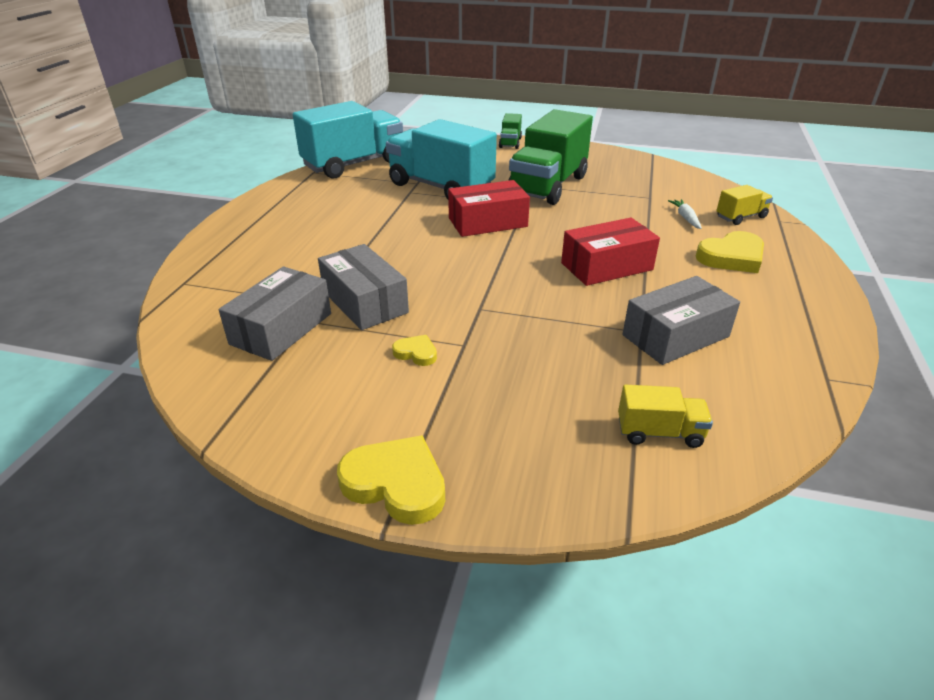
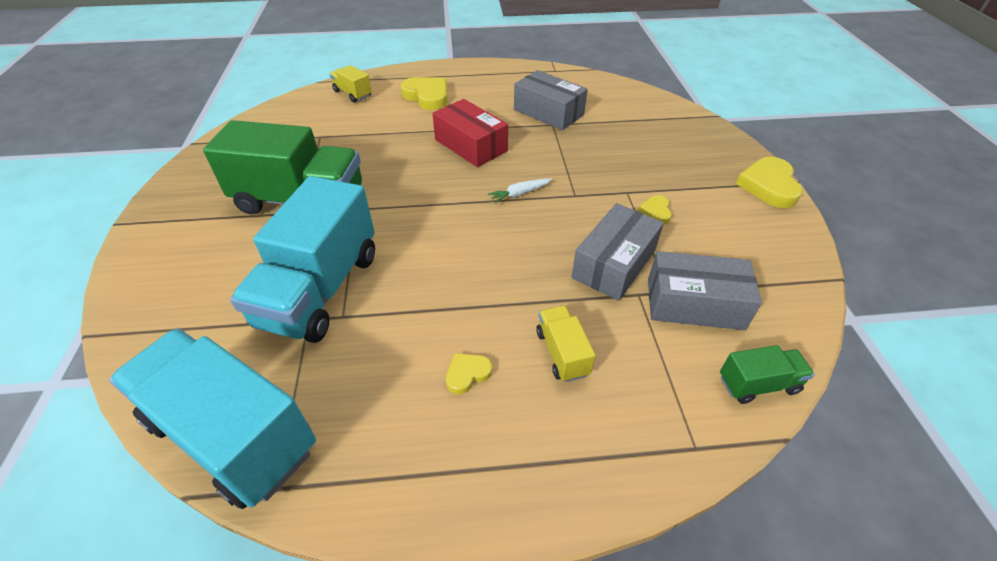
camera: 110 degrees left, 10 degrees up
(324, 222) = (467, 374): none -> yellow heart
(487, 222) = (413, 225): red box -> none
(510, 143) = (135, 261): green truck -> green truck (758, 384)
(659, 432) = (644, 112): yellow truck -> yellow truck (562, 353)
(685, 218) = (362, 117): white carrot -> white carrot (519, 194)

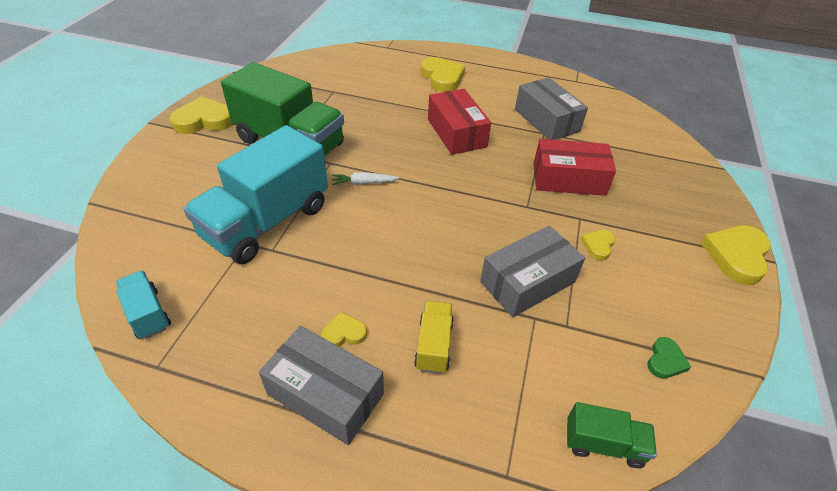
camera: 20 degrees right, 0 degrees up
(184, 204) = (204, 120): none -> yellow heart
(232, 434) = (148, 314): turquoise truck -> turquoise truck, size x0.45
(352, 94) = (379, 60): yellow truck -> none
(519, 194) = (476, 190): white carrot -> white carrot (363, 183)
(597, 160) = (568, 179): none -> red box
(694, 303) = (585, 345): grey box -> grey box (325, 394)
(765, 293) = (665, 361): none -> green heart

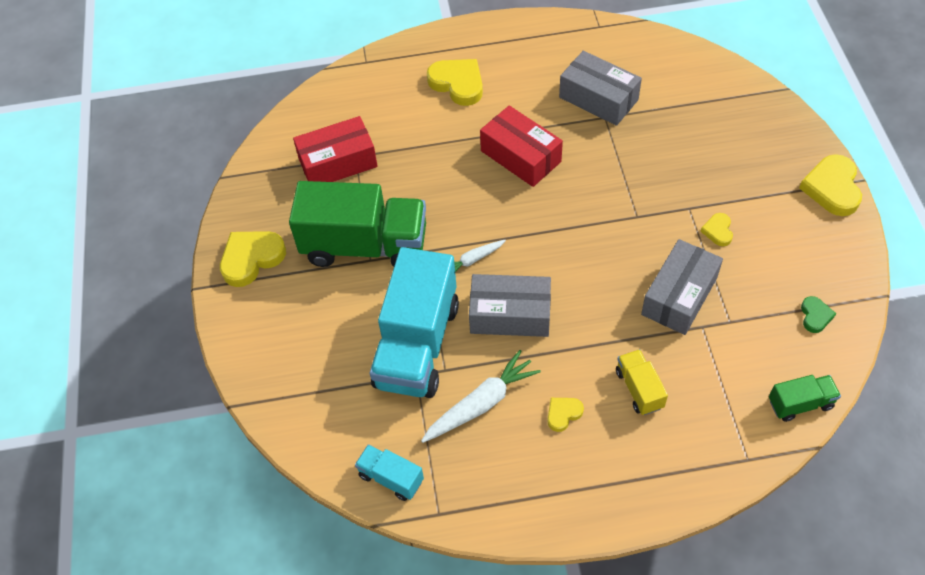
camera: 20 degrees left, 10 degrees up
(279, 289) = (481, 403): none -> white carrot
(325, 394) = (585, 468): grey box -> grey box (510, 314)
(568, 179) = (657, 167): red box -> red box (338, 162)

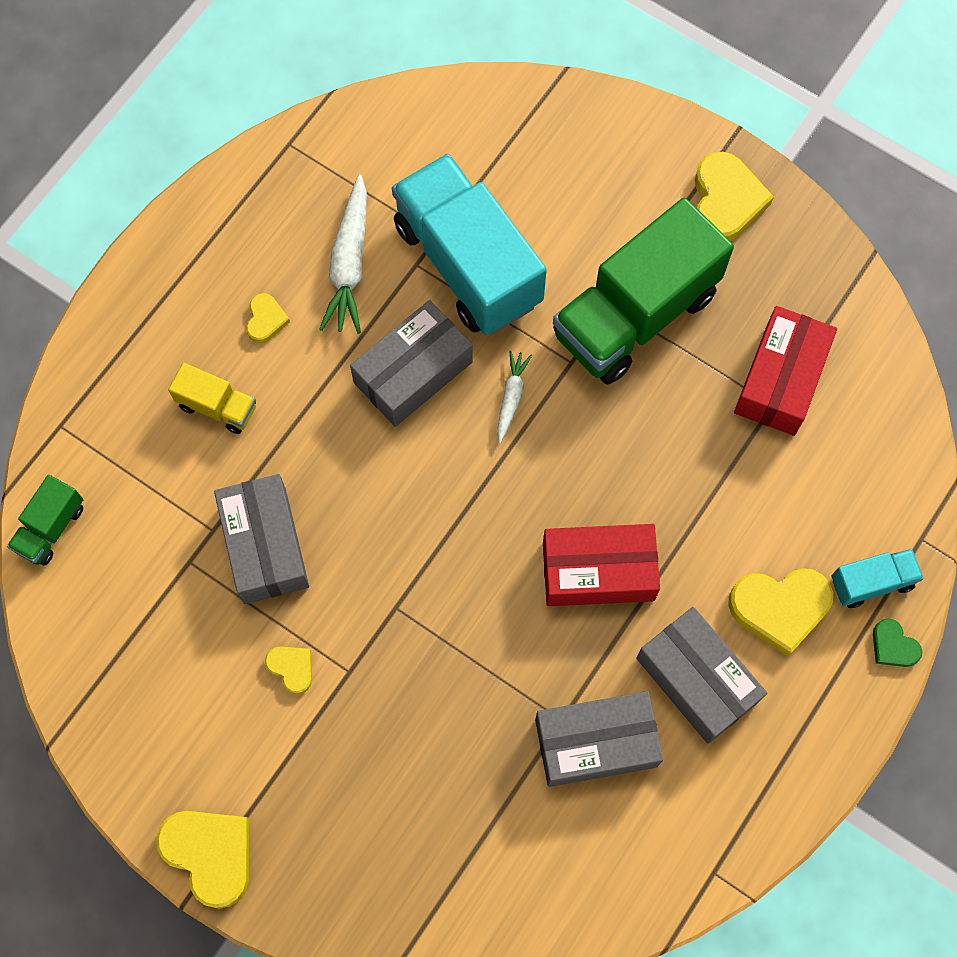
camera: 130 degrees right, 15 degrees up
(391, 478) = (359, 135): turquoise truck -> turquoise truck (871, 582)
(526, 87) = (697, 680): none -> grey box
(815, 316) = (106, 648): green heart -> green heart (893, 646)

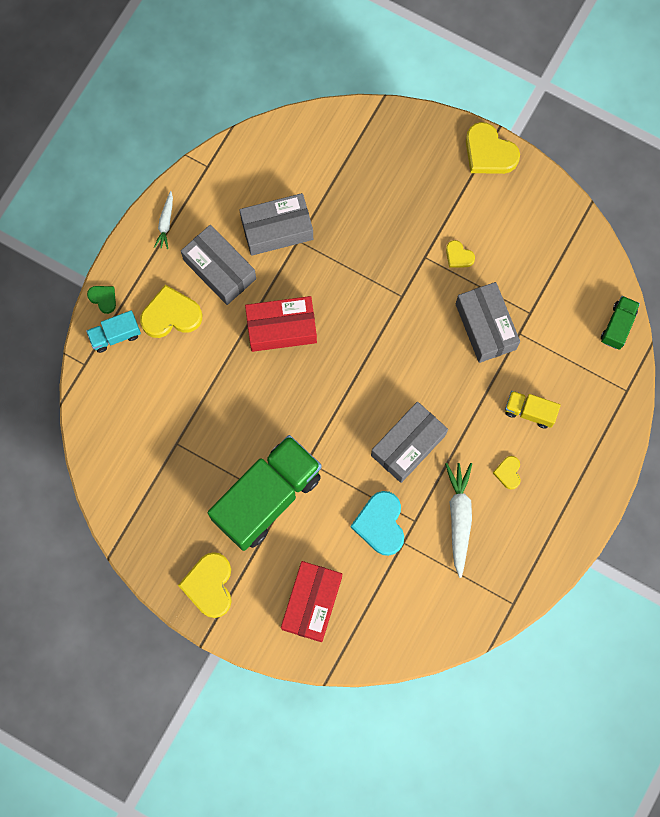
camera: 175 degrees right, 5 degrees up
(467, 264) = (380, 524): turquoise truck -> turquoise heart
(511, 397) = (343, 434): white carrot -> white carrot (165, 223)
(781, 379) = (171, 460): red box -> red box (312, 603)

